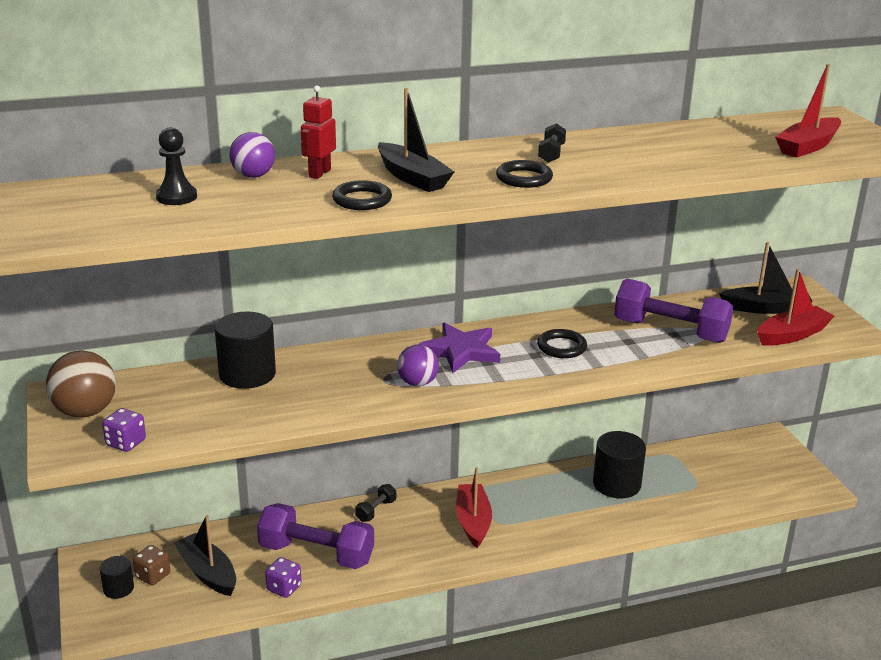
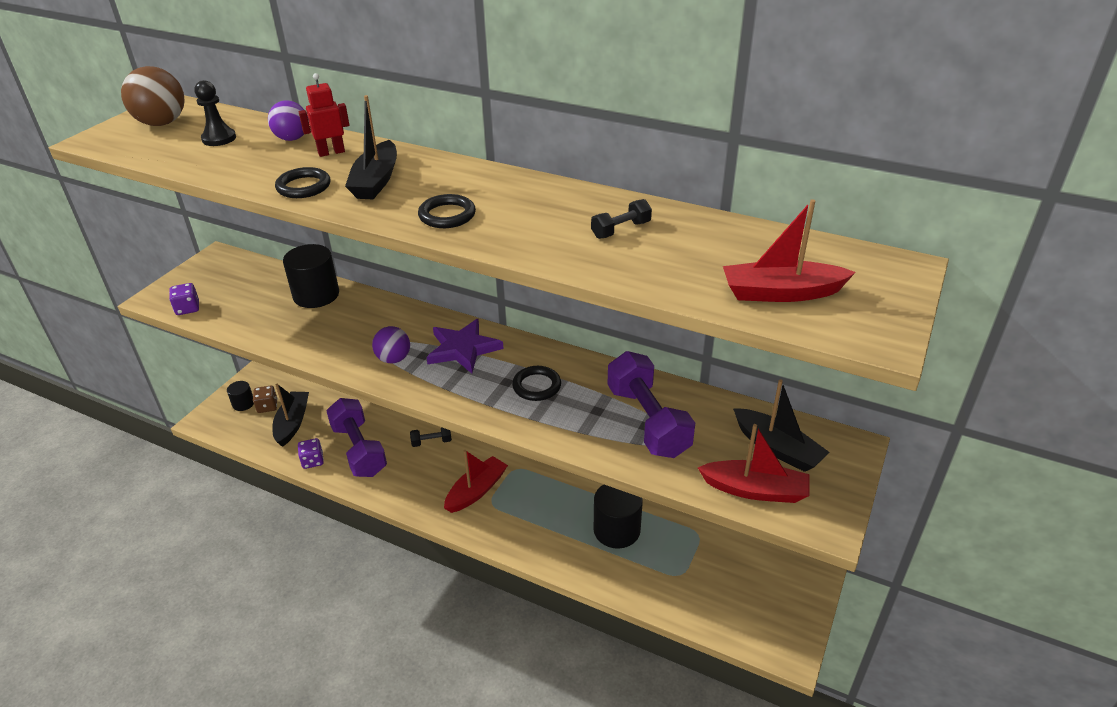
camera: 45 degrees right, 10 degrees up
(85, 412) = (205, 276): brown ball -> brown ball (162, 123)
(551, 154) = (522, 200): black dumbbell -> black dumbbell (621, 230)

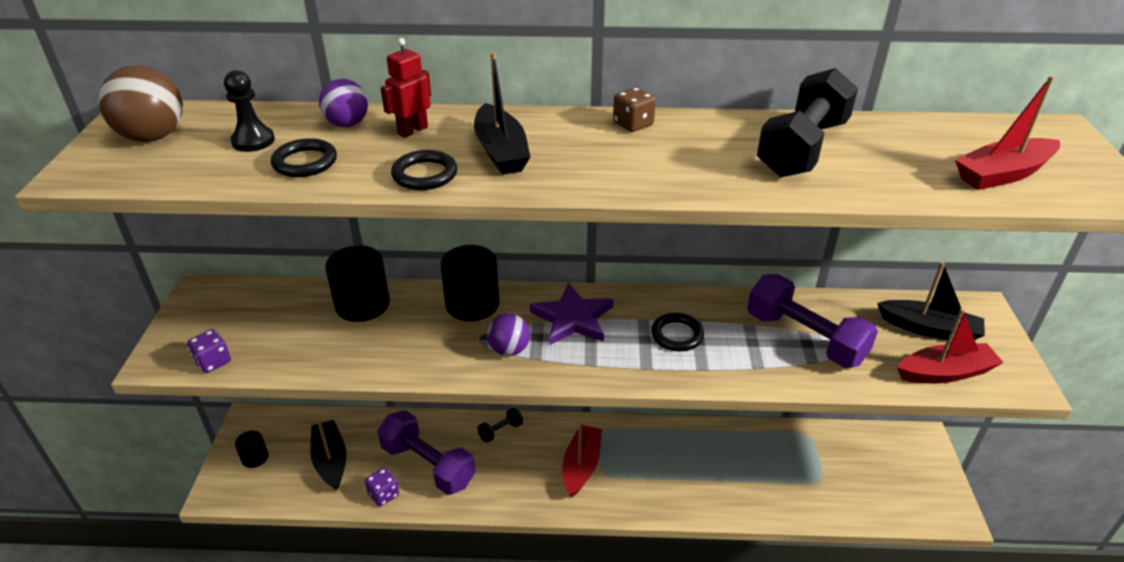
camera: 25 degrees left, 0 degrees up
(267, 406) = (287, 451): brown dice -> brown dice (633, 124)
(447, 215) = (620, 171): black ring -> black ring (305, 162)
(616, 530) = (738, 457): black cylinder -> black cylinder (472, 304)
(621, 230) = (803, 148): black dumbbell -> black dumbbell, size x2.22

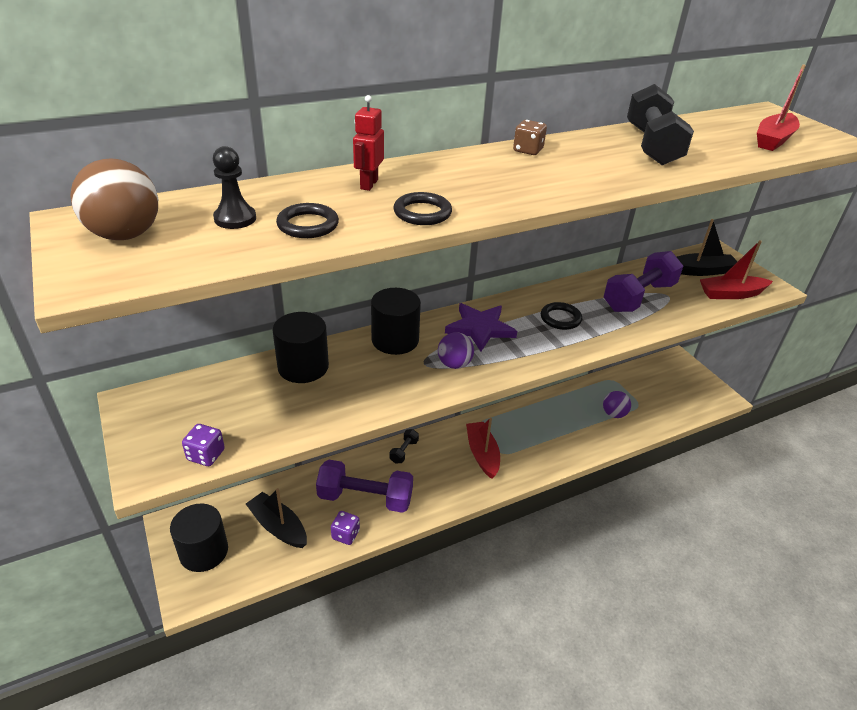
camera: 30 degrees left, 0 degrees up
(255, 457) = (204, 551): black cylinder -> black cylinder, size x1.84
(347, 124) = (305, 190): purple ball -> purple ball (614, 414)
(501, 151) = (459, 185): black boat -> none
(804, 338) = (639, 297): purple dumbbell -> purple dumbbell turned 60 degrees counterclockwise
(945, 372) = (731, 294): red boat -> red boat turned 150 degrees counterclockwise

